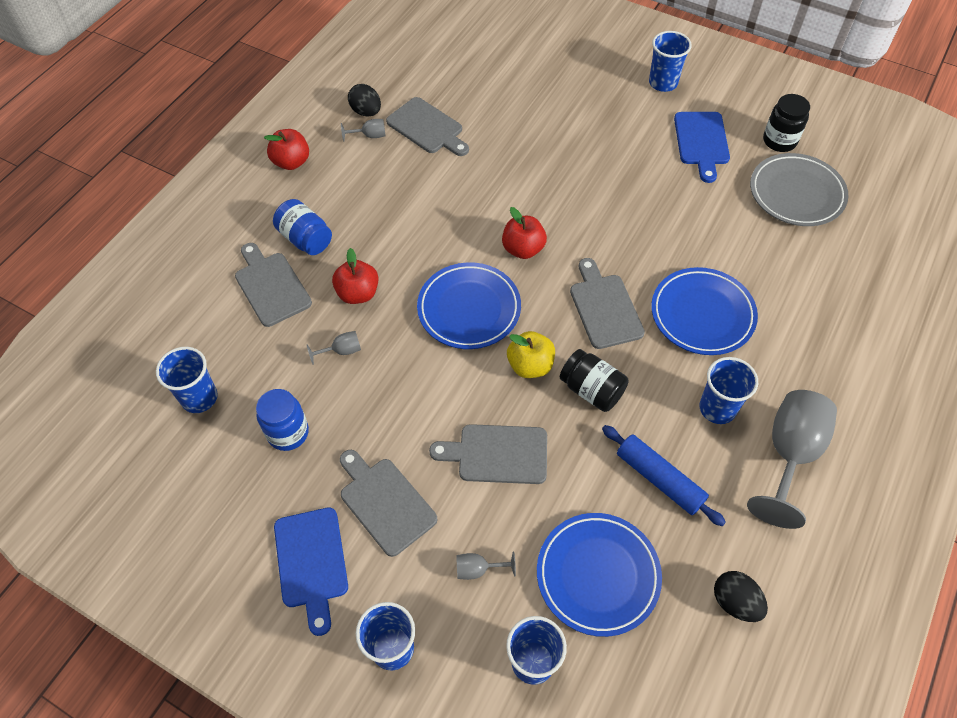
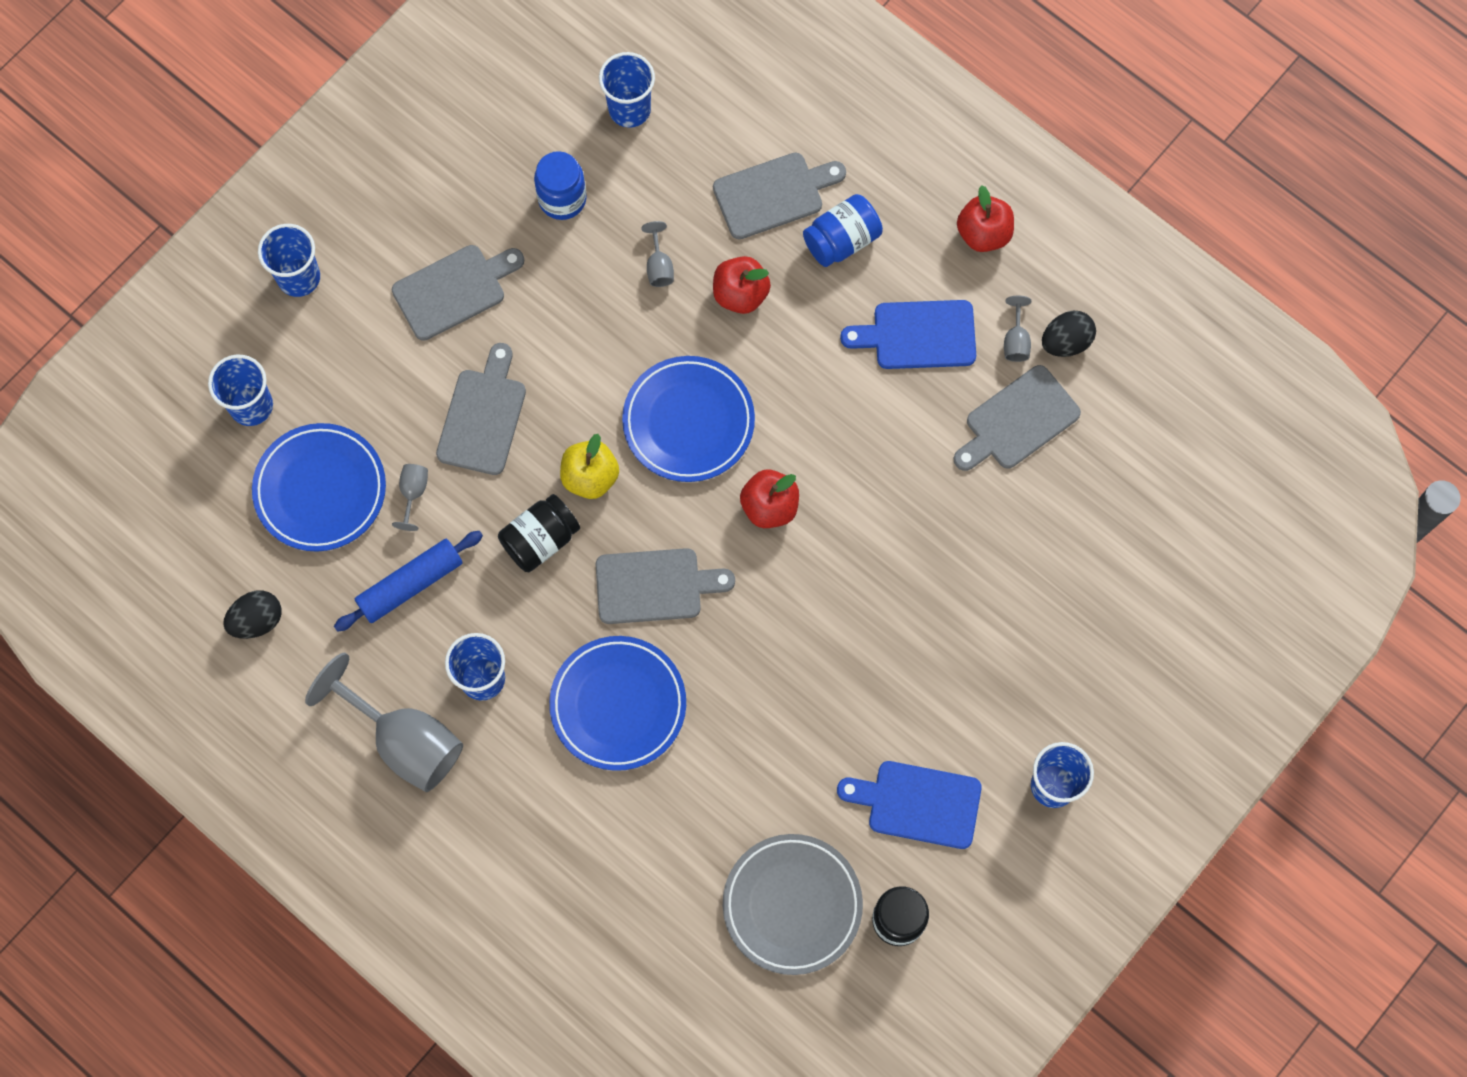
camera: 100 degrees right, 15 degrees up
(312, 562) = (405, 211): blue cutting board -> blue cutting board (918, 335)
(478, 569) = (357, 371): grey goblet -> grey goblet (413, 493)

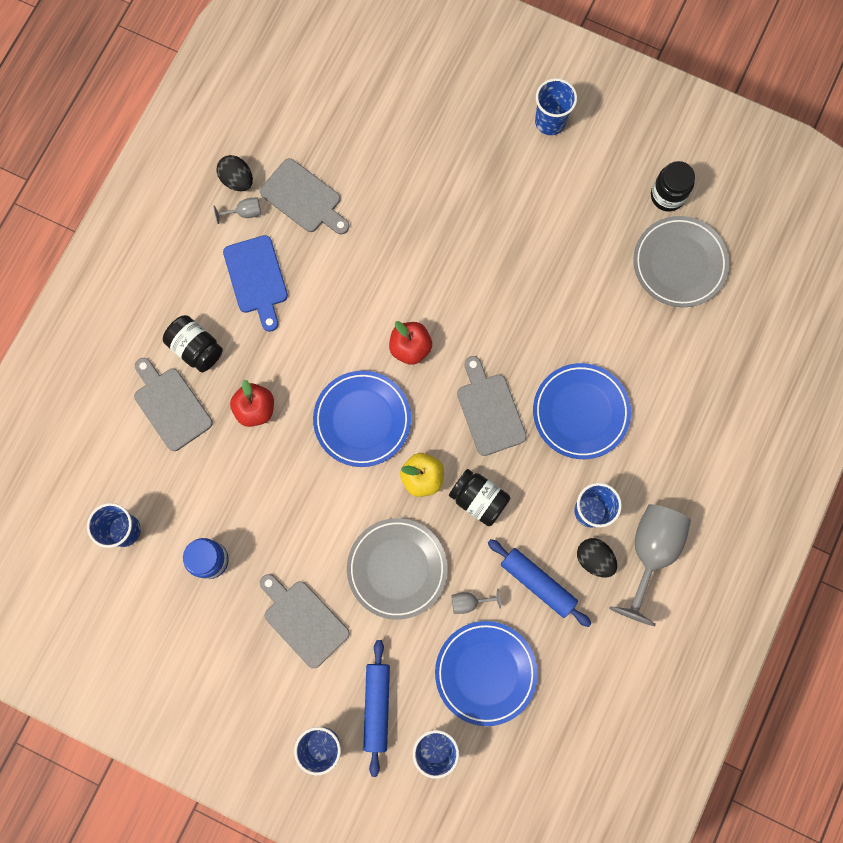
camera: 105 degrees left, 5 degrees up
(257, 620) = (596, 688): black egg -> black egg (594, 559)
(322, 350) = (377, 706): none -> blue rolling pin
(483, 416) = (397, 568): grey cutting board -> grey plate
(659, 266) = (247, 473): grey goblet -> none
(842, 240) = (196, 348): blue jar -> black jar
(918, 804) = (588, 201): blue cutting board -> none
(983, 233) = (168, 252): red apple -> none

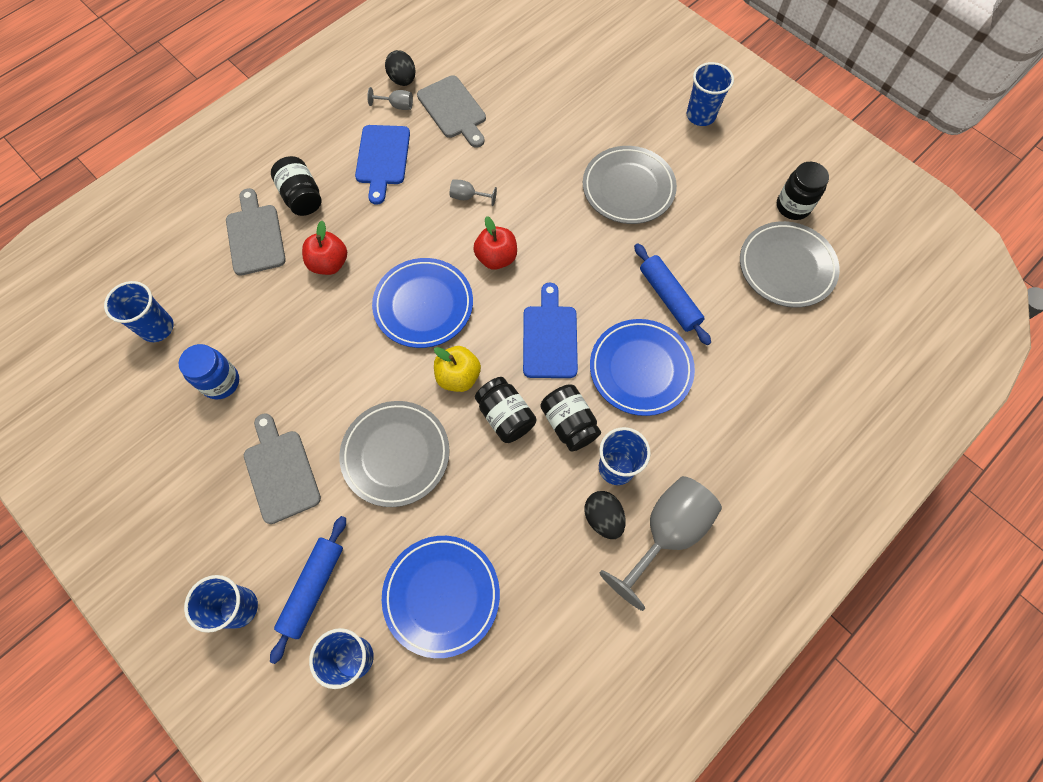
camera: 20 degrees right, 10 degrees down
(469, 602) = (454, 515): grey goblet -> grey goblet (468, 197)
(489, 410) = (549, 337): grey cutting board -> blue cutting board
(507, 229) = (628, 188): none -> grey plate
(536, 486) = (569, 424): none -> black jar
(538, 583) = (534, 521): blue rolling pin -> blue rolling pin (669, 298)

